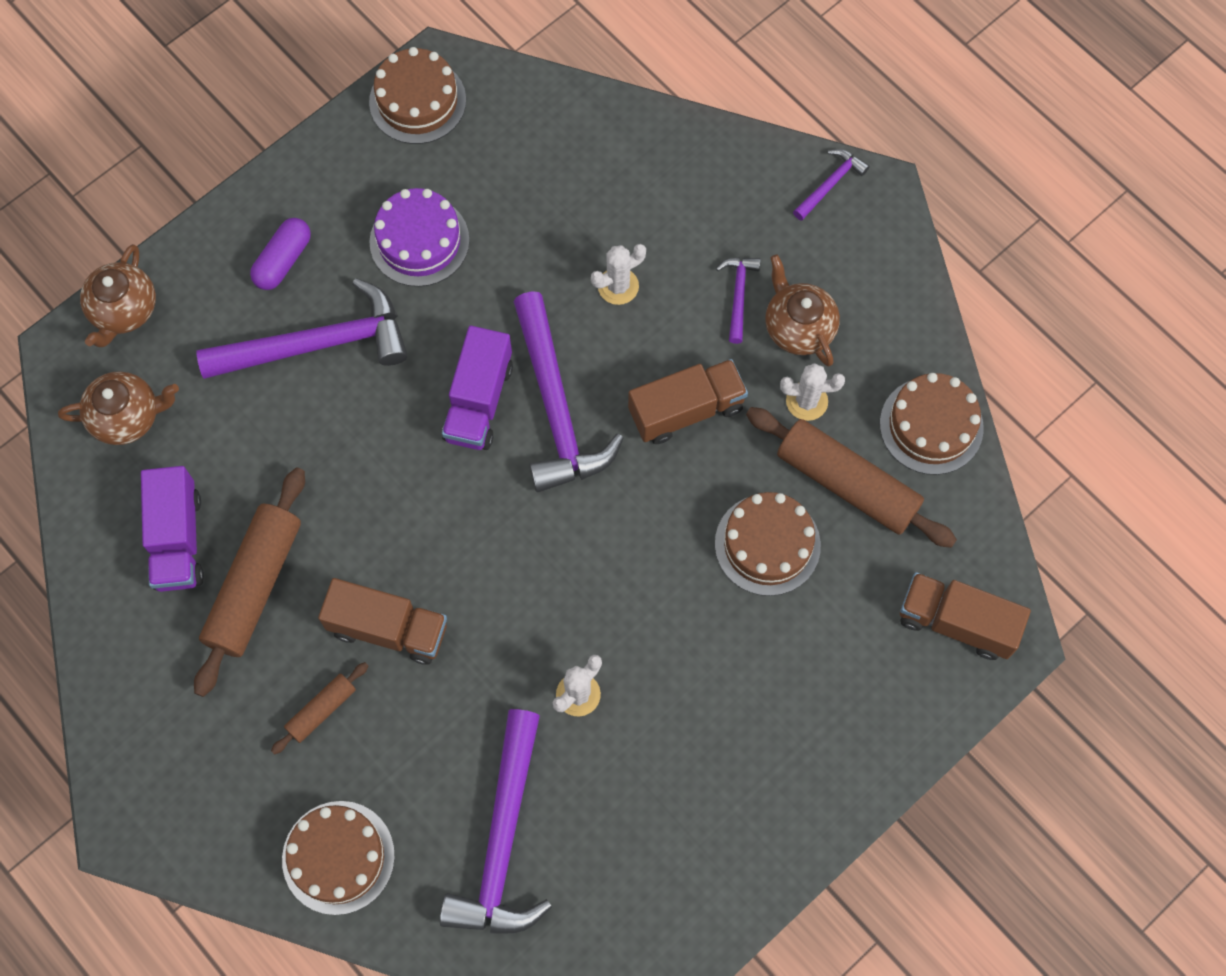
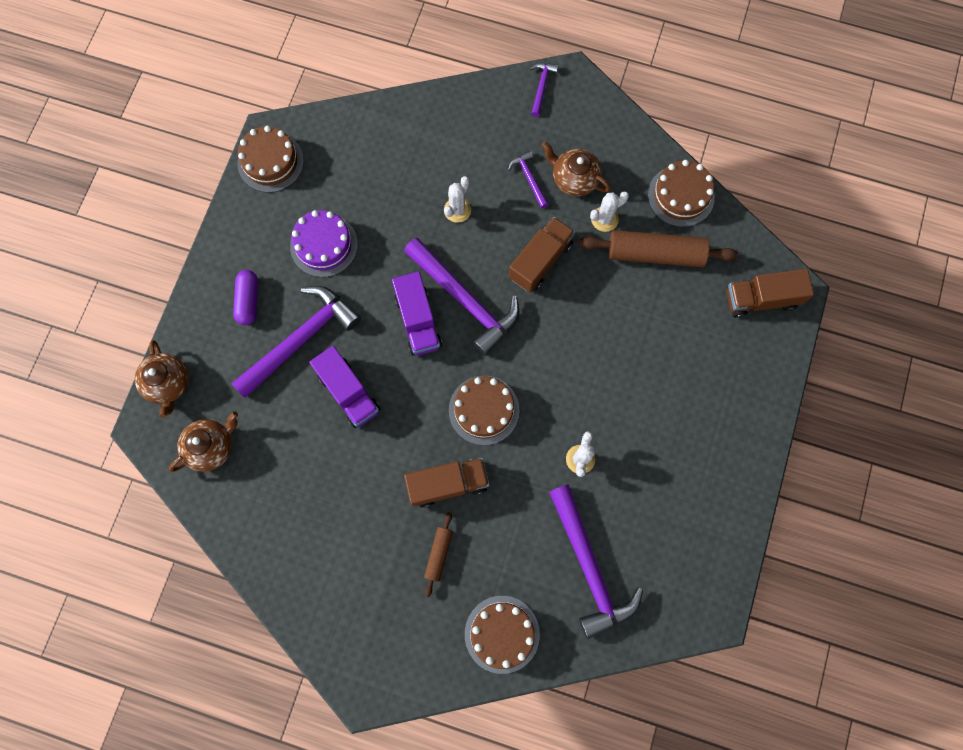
camera: 30 degrees left, 5 degrees up
(177, 540) = (289, 503): purple truck -> purple truck (348, 392)
(255, 586) = (353, 504): brown rolling pin -> none
(767, 544) = (632, 313): brown cake -> brown cake (484, 410)

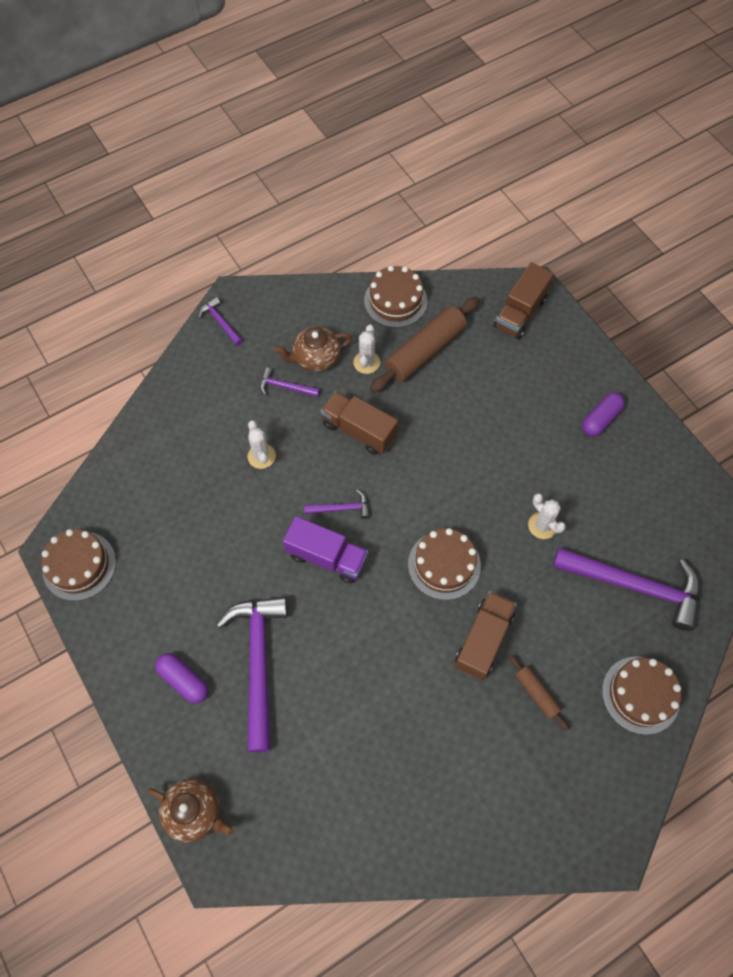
camera: 50 degrees left, 10 degrees down
(211, 447) = (286, 817): brown teapot -> none
(324, 245) = (193, 580): purple cake -> none
(348, 392) = (339, 659): purple truck -> none
(465, 300) = (341, 508): purple hammer -> purple hammer, size x0.46
(540, 261) = (359, 430): brown truck -> brown truck turned 45 degrees counterclockwise
(717, 436) = (600, 419): none -> purple capsule

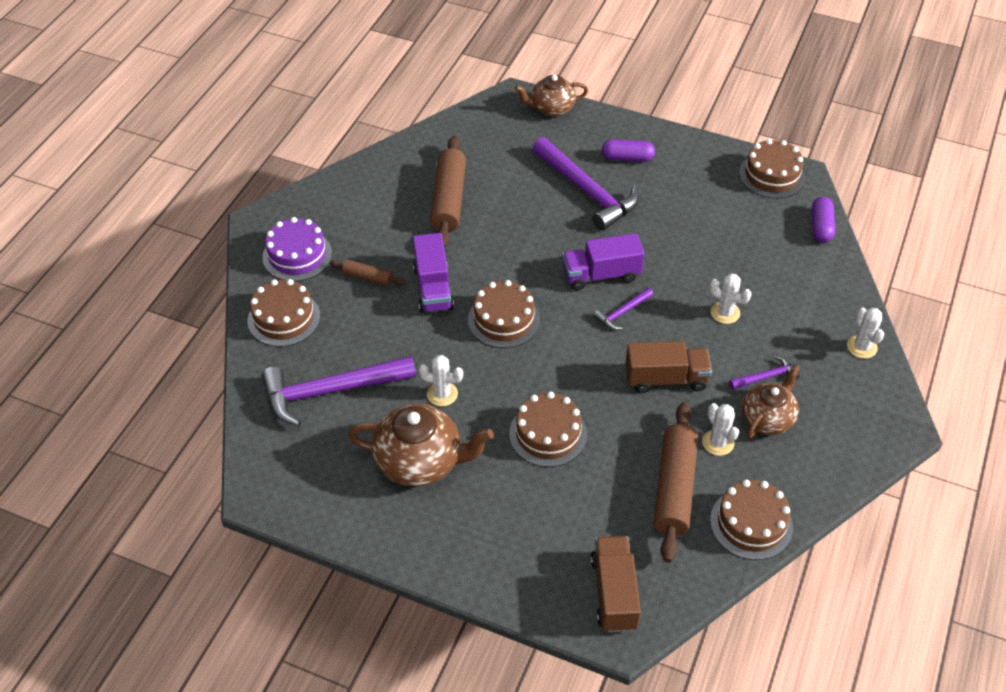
camera: 145 degrees right, 15 degrees down
(193, 366) = (861, 347): none -> white cactus
(220, 322) = (885, 398): purple hammer -> none
(397, 745) = (449, 200): none -> brown rolling pin
(483, 442) = (548, 434): none -> brown cake
(483, 640) = (433, 288): brown truck -> purple truck
(591, 770) = (297, 255): none -> purple cake
(594, 478) = (420, 461): none -> brown teapot
(600, 419) = (449, 523): purple capsule -> purple capsule (821, 227)

